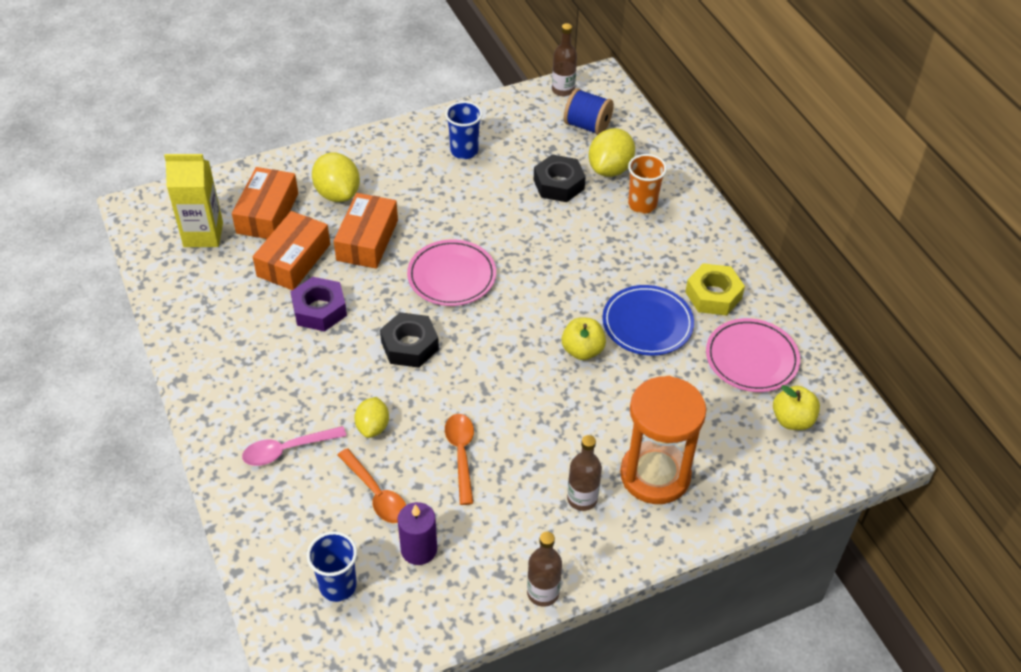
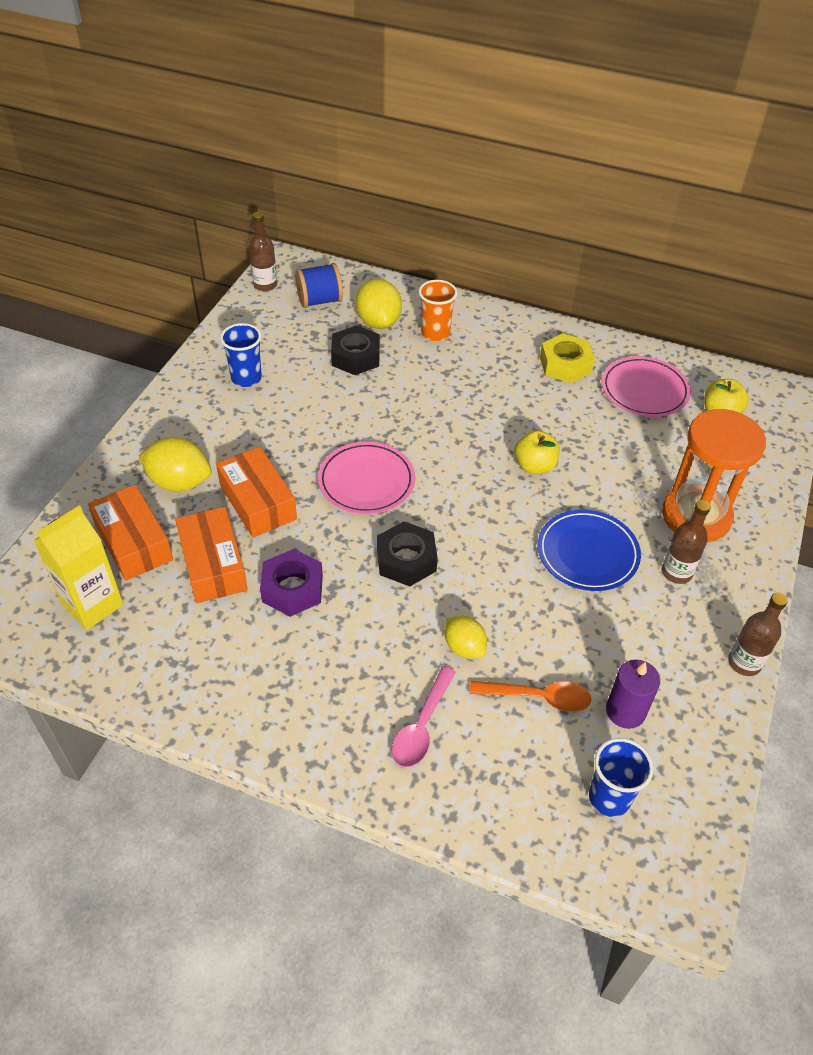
camera: 45 degrees left, 0 degrees up
(461, 455) = (557, 612): orange spoon -> none
(647, 323) = (551, 415): blue plate -> blue plate (587, 553)

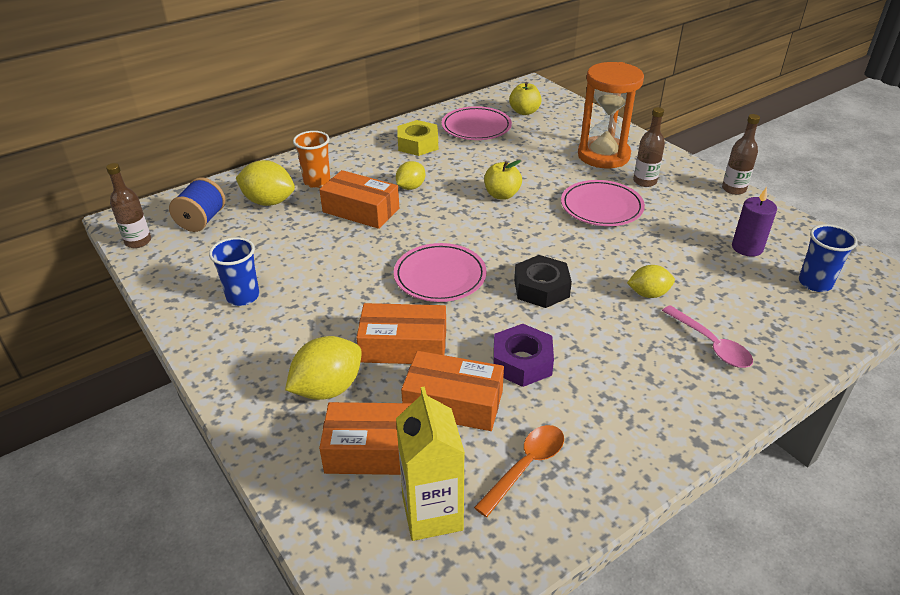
camera: 55 degrees left, 10 degrees down
(355, 357) = (294, 228): black nut -> none
(418, 383) = (361, 210): none -> orange box
(485, 396) = (411, 187): none -> yellow lemon
(537, 697) = (715, 279): orange spoon -> orange spoon (525, 466)
(587, 553) = (601, 207): blue plate -> pink plate

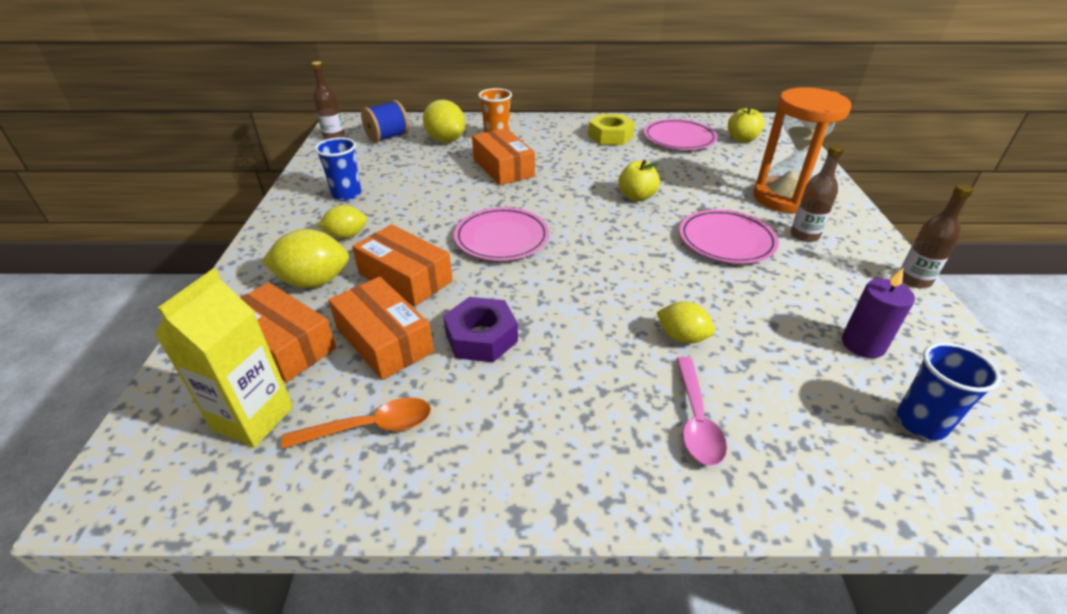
camera: 35 degrees right, 0 degrees up
(411, 187) = (564, 165): yellow lemon -> yellow lemon (346, 235)
(541, 288) = (577, 284): black nut -> none

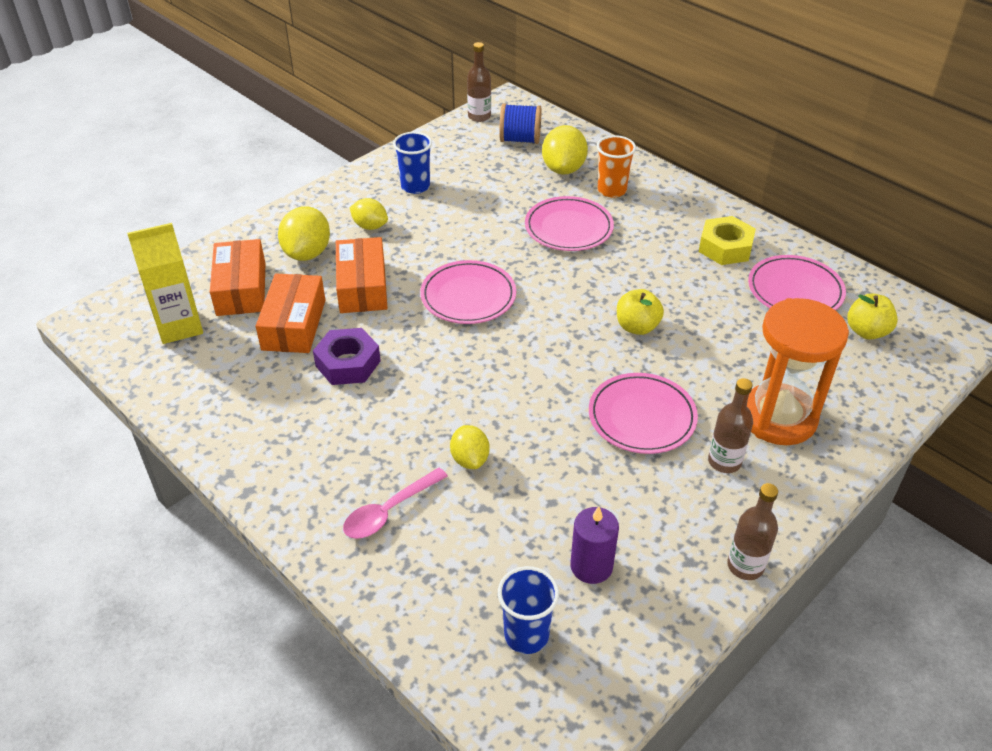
camera: 45 degrees right, 5 degrees up
(314, 281) = (307, 253): yellow lemon -> yellow lemon turned 60 degrees clockwise
(369, 427) = (222, 374): orange spoon -> none
(503, 167) = (568, 228): orange box -> pink plate

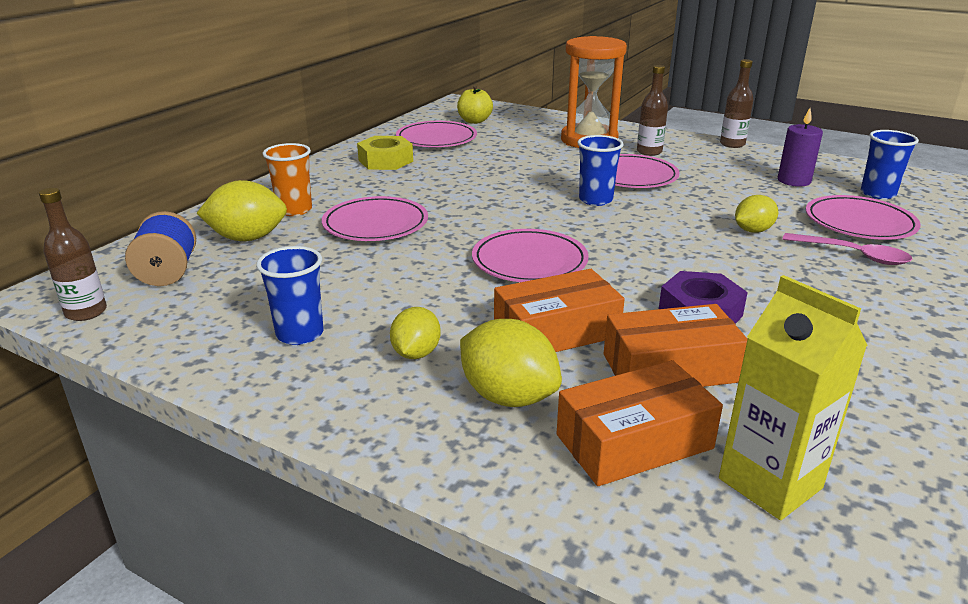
camera: 105 degrees left, 15 degrees down
(307, 253) = (508, 396): yellow lemon -> yellow lemon turned 45 degrees clockwise
(454, 561) = (859, 223): none -> pink plate
(581, 368) = (595, 200): none -> blue cup
(637, 327) = (522, 184): yellow apple -> none

